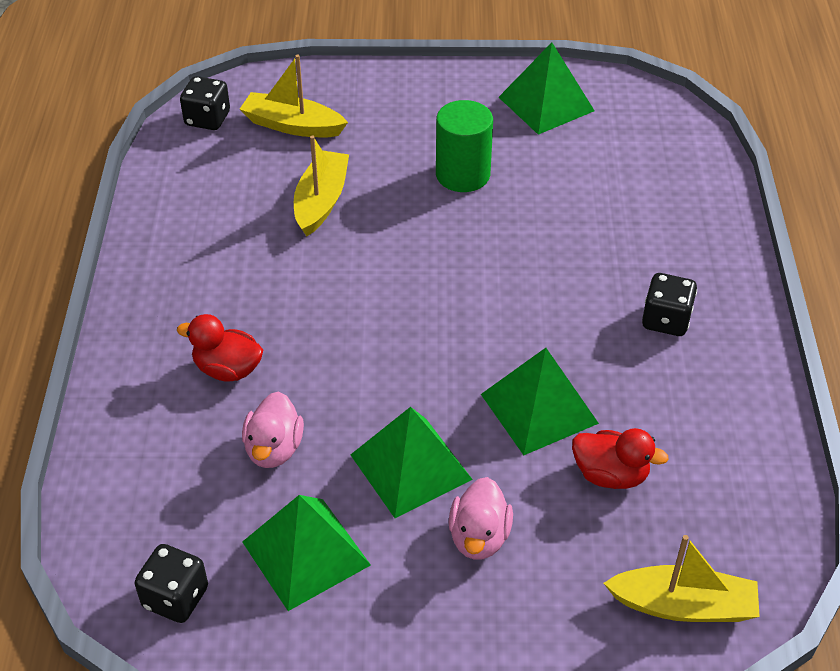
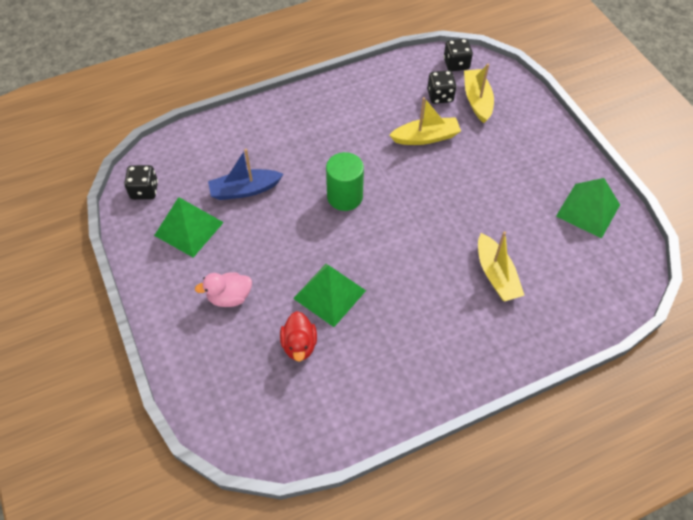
camera: 65 degrees right, 10 degrees up
(227, 369) = (285, 150): red duck -> none
(274, 449) = (245, 190): pink duck -> blue boat
(410, 467) = (260, 250): green pyramid -> none
(462, 175) = (492, 192): green cylinder -> green cylinder (345, 197)
(666, 320) = (434, 337): black dice -> black dice (440, 96)
(683, 605) = (226, 409): yellow boat -> yellow boat (496, 275)

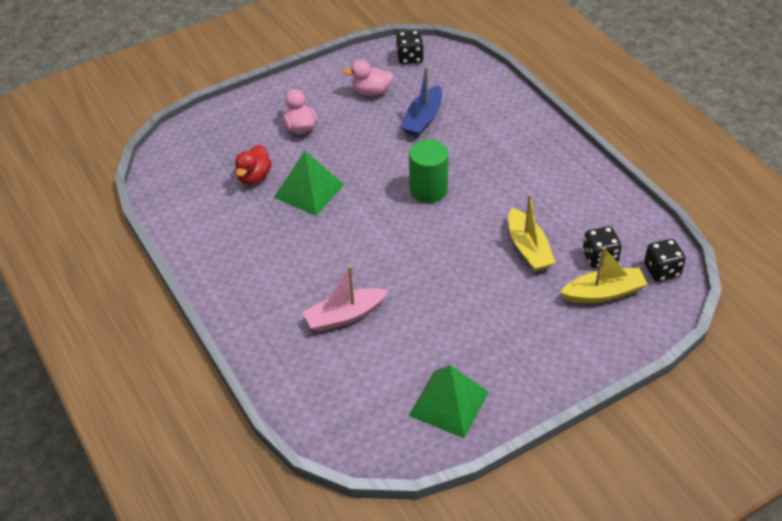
camera: 85 degrees right, 10 degrees down
(189, 229) = (371, 91): green pyramid -> pink duck
(245, 190) = (423, 119): blue boat -> blue boat turned 135 degrees counterclockwise
(299, 345) = (254, 177): red duck -> red duck turned 60 degrees counterclockwise
(496, 275) = (344, 316): yellow boat -> pink boat

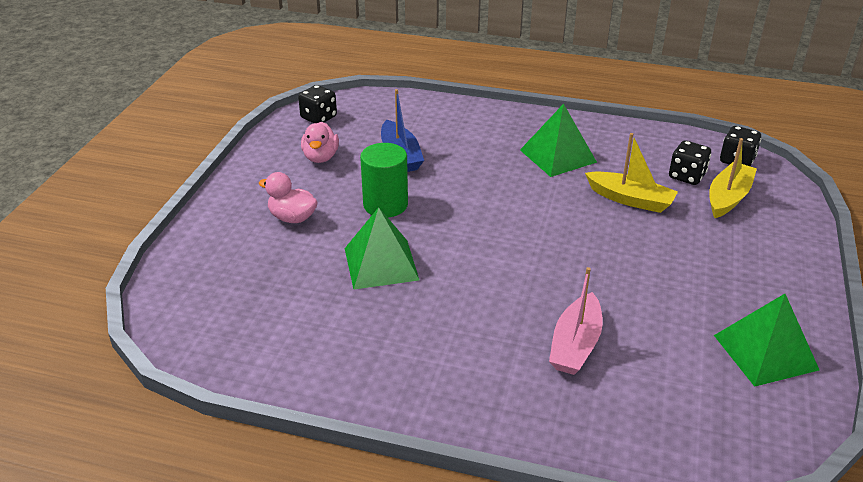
camera: 45 degrees left, 10 degrees down
(254, 177) = (306, 284): red duck -> none
(371, 91) = (320, 157): pink duck -> pink duck turned 45 degrees counterclockwise
(428, 190) = (487, 203): green cylinder -> green cylinder (385, 205)
(529, 183) = (558, 156): none -> green pyramid

